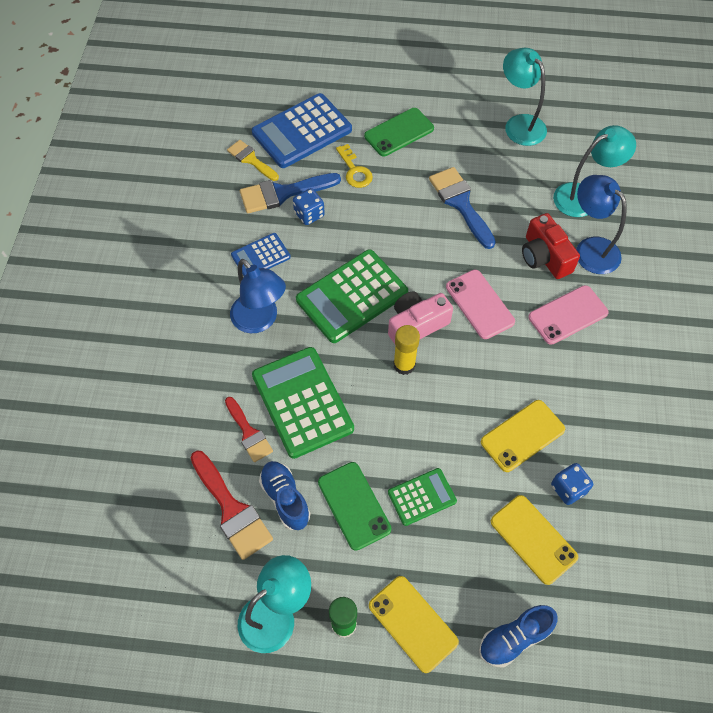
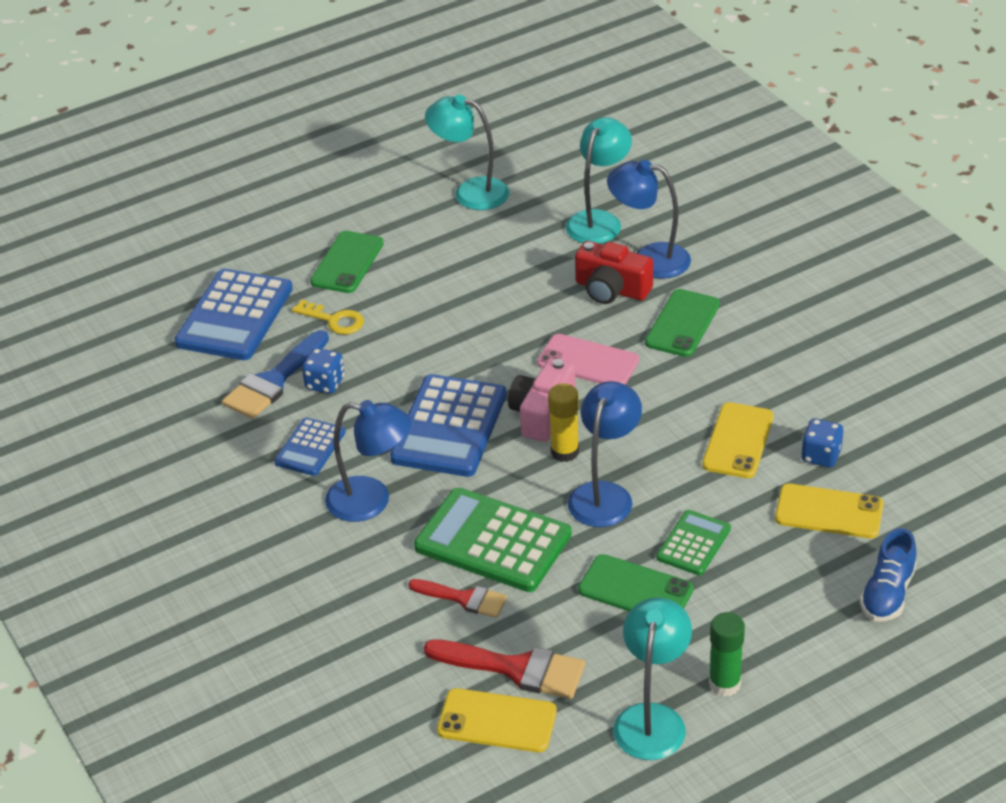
camera: 35 degrees left, 20 degrees down
(251, 160) = (202, 370): yellow brush -> none
(285, 498) = (561, 626): blue shoe -> none
(352, 296) = (449, 427): green calculator -> blue calculator
(400, 416) = (605, 494): none -> blue lamp
(412, 623) = (787, 642): yellow phone -> yellow phone (497, 721)
(461, 203) = (480, 290): blue brush -> none
(568, 315) = (682, 323): pink phone -> green phone

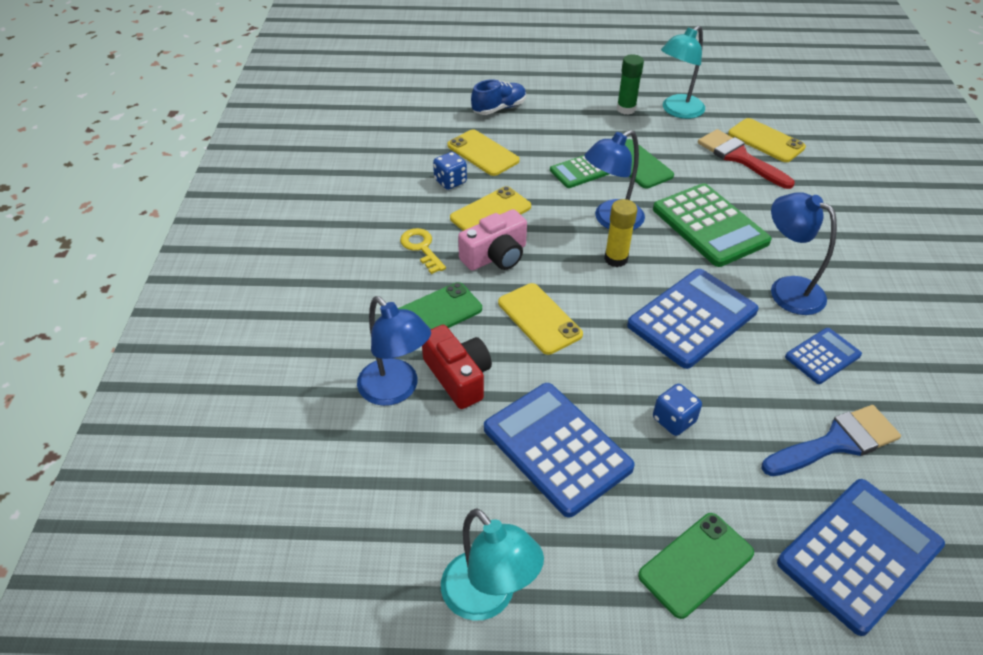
camera: 150 degrees left, 5 degrees up
(325, 383) = (785, 413): blue dice -> blue dice (673, 420)
(334, 320) = (746, 486): yellow key -> yellow key (421, 248)
(464, 598) = (750, 202): red brush -> none
(491, 280) = (556, 448): none -> blue calculator
(542, 413) = (610, 294): pink camera -> pink camera (495, 256)
(588, 362) = (539, 318): pink phone -> yellow phone
(598, 220) = (394, 465): turquoise lamp -> none

